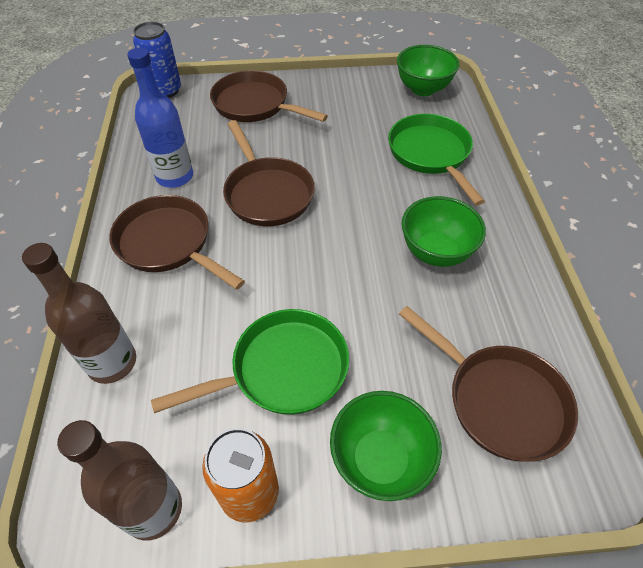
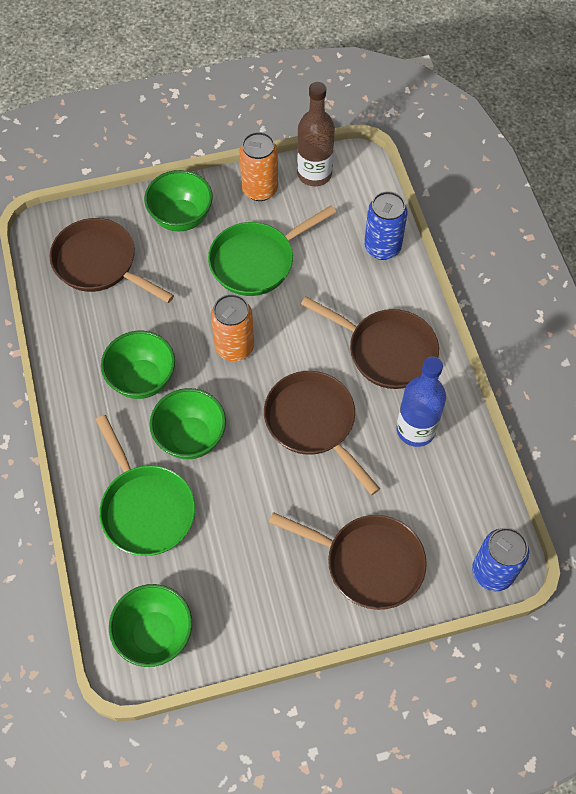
camera: 170 degrees right, 10 degrees up
(112, 363) = (382, 247): brown bottle -> blue can
(331, 269) = (234, 347): none -> orange can
(387, 197) = (190, 437): none -> green bowl

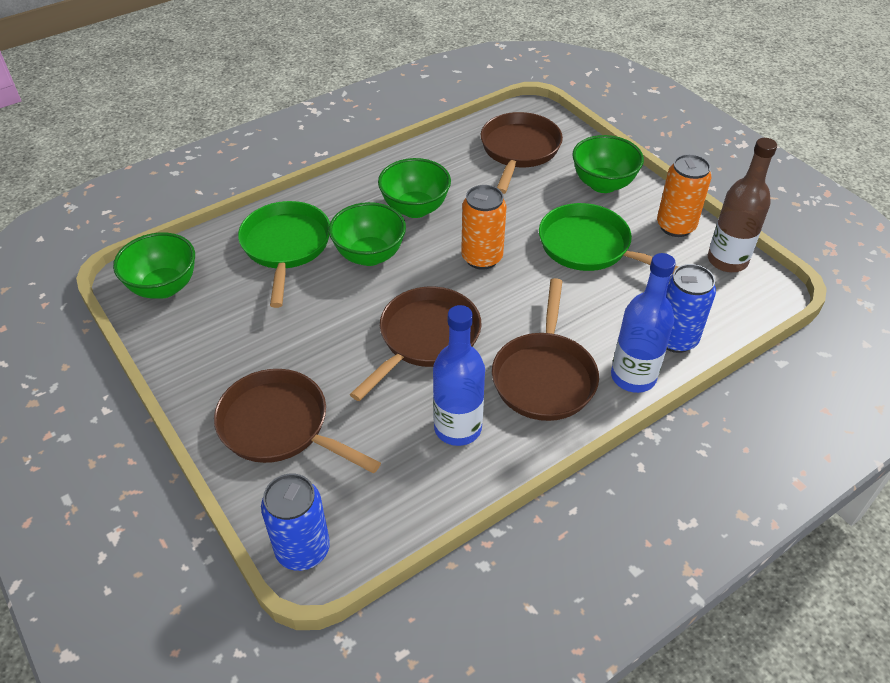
camera: 70 degrees right, 15 degrees down
(145, 508) = (286, 247): green pan -> green pan turned 135 degrees clockwise
(368, 563) = (280, 426): brown pan -> brown pan turned 120 degrees clockwise
(408, 291) = (633, 377): none -> blue bottle

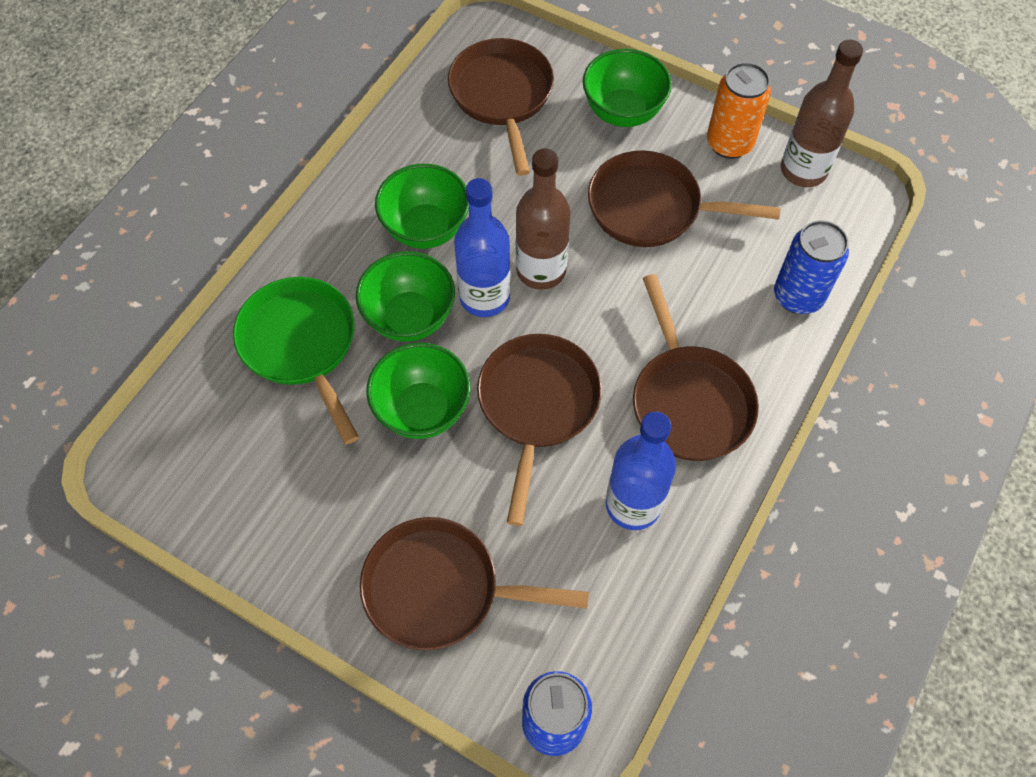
camera: 25 degrees left, 15 degrees up
(164, 287) = (185, 464): green bowl -> green bowl (422, 410)
(482, 258) = (541, 270): orange can -> brown bottle
(589, 247) = (651, 208): green pan -> brown pan
(633, 377) = (778, 362): blue bottle -> blue bottle (484, 297)

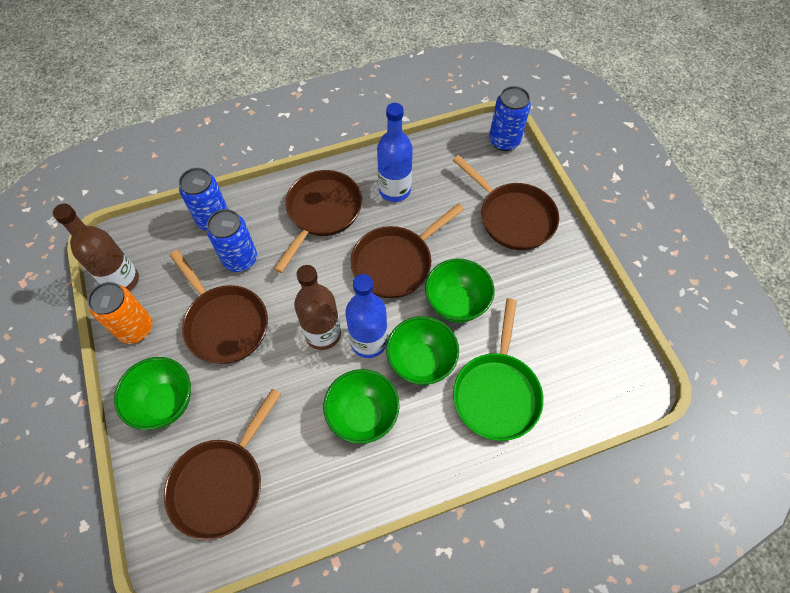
camera: 140 degrees left, 0 degrees up
(714, 277) = (240, 259): none -> blue can

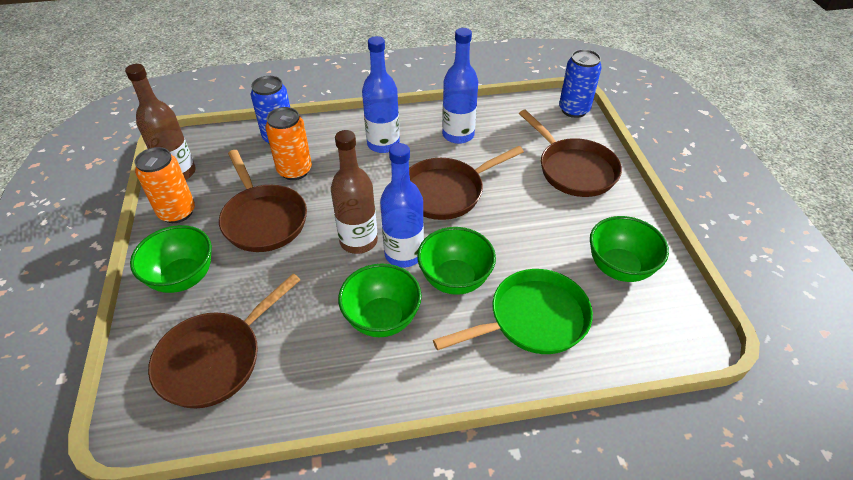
camera: 10 degrees right, 15 degrees down
(240, 259) = (295, 170): blue can -> orange can
(322, 212) = (383, 144): brown pan -> blue bottle
(456, 303) = (502, 233): green bowl -> green bowl (619, 268)
(496, 392) = (532, 319): green pan -> green pan turned 135 degrees counterclockwise

